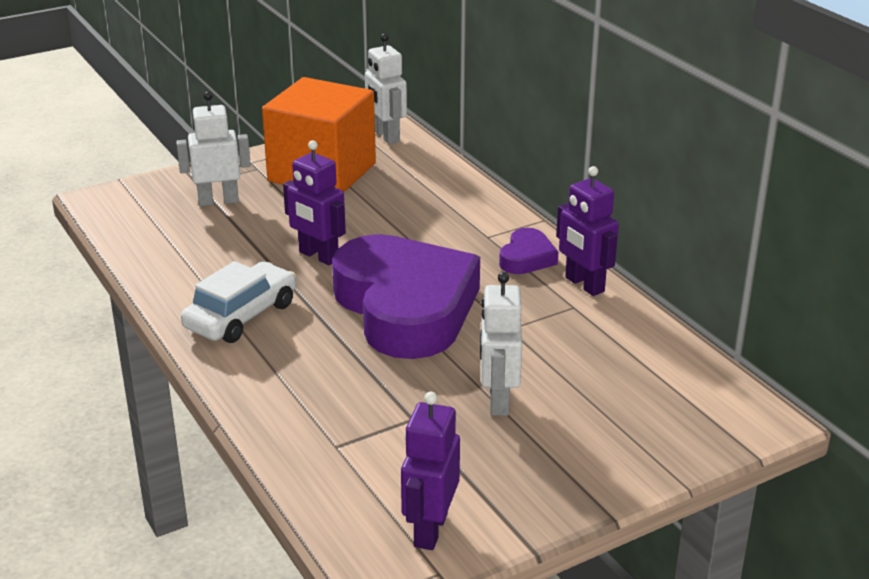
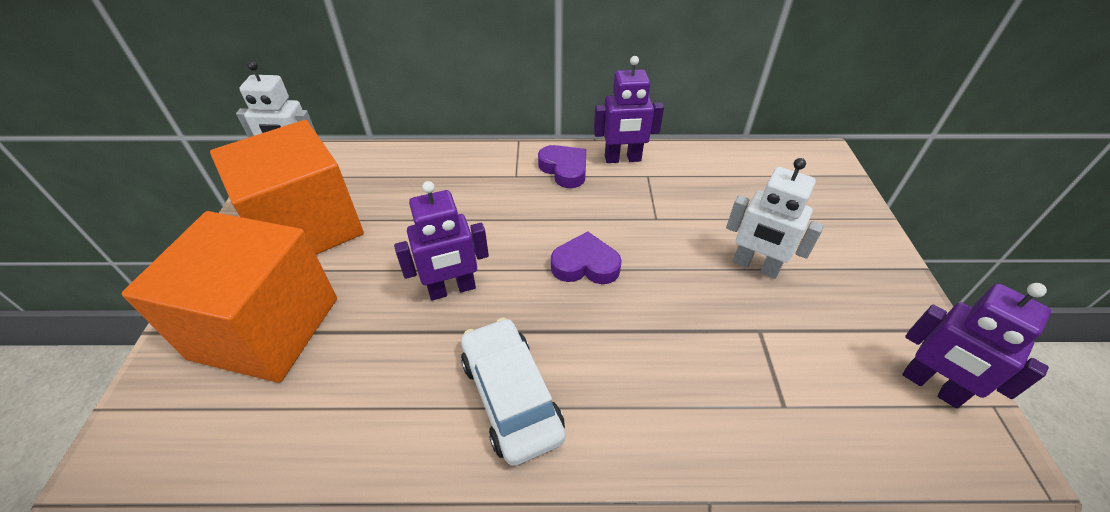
camera: 60 degrees left, 15 degrees up
(218, 201) = (266, 328): white robot -> orange cube
(405, 307) = (585, 265): purple heart -> purple heart, size x0.41

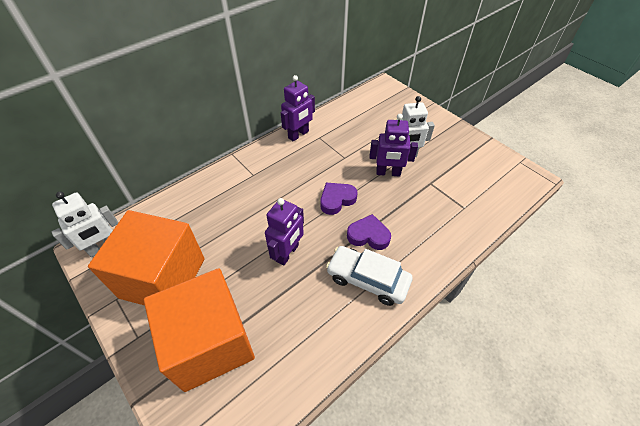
camera: 40 degrees left, 5 degrees up
(564, 169) = (275, 157): purple heart -> purple heart (368, 235)
(931, 386) = (499, 167): purple robot -> purple robot (388, 173)

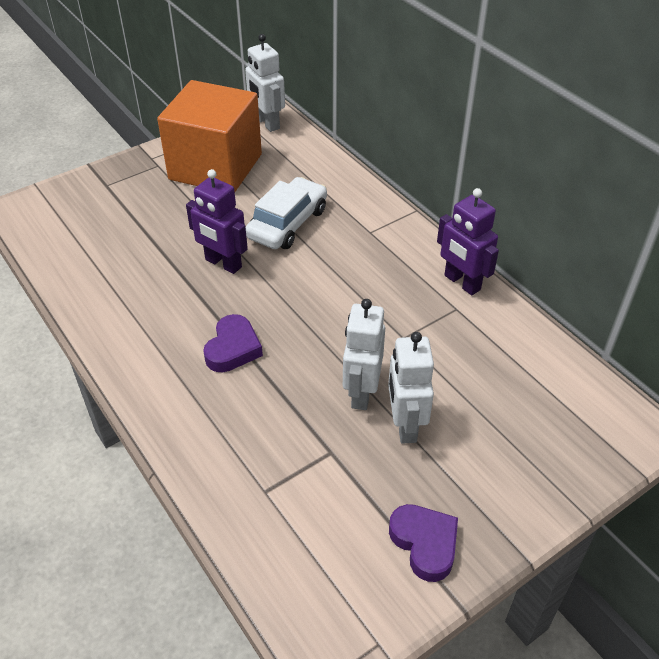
camera: 95 degrees right, 5 degrees down
(210, 342) = (126, 205): orange cube -> none
(337, 200) = (308, 319): purple heart -> purple heart (425, 543)
(367, 279) = (161, 338): white car -> white car (288, 223)
(388, 173) = (361, 392): purple robot -> white robot

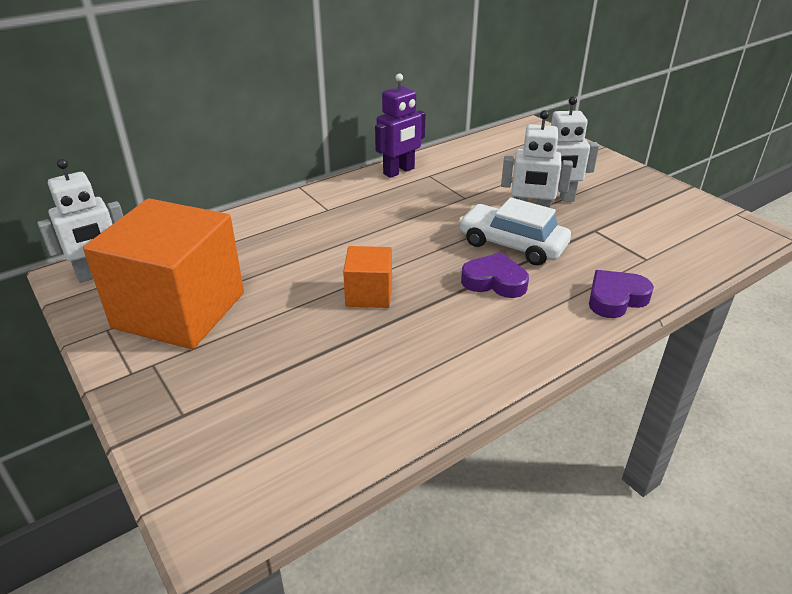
camera: 90 degrees left, 10 degrees down
(223, 263) = (369, 294): purple robot -> orange cube
(288, 223) = (306, 254): white car -> white car (512, 244)
(425, 543) = (654, 196): purple heart -> purple heart (615, 298)

